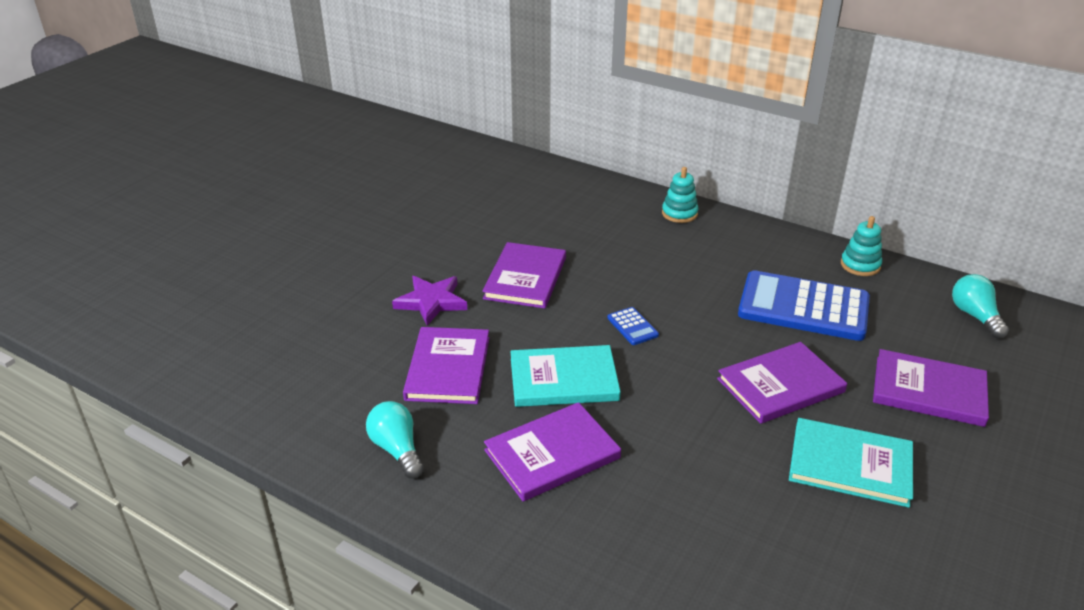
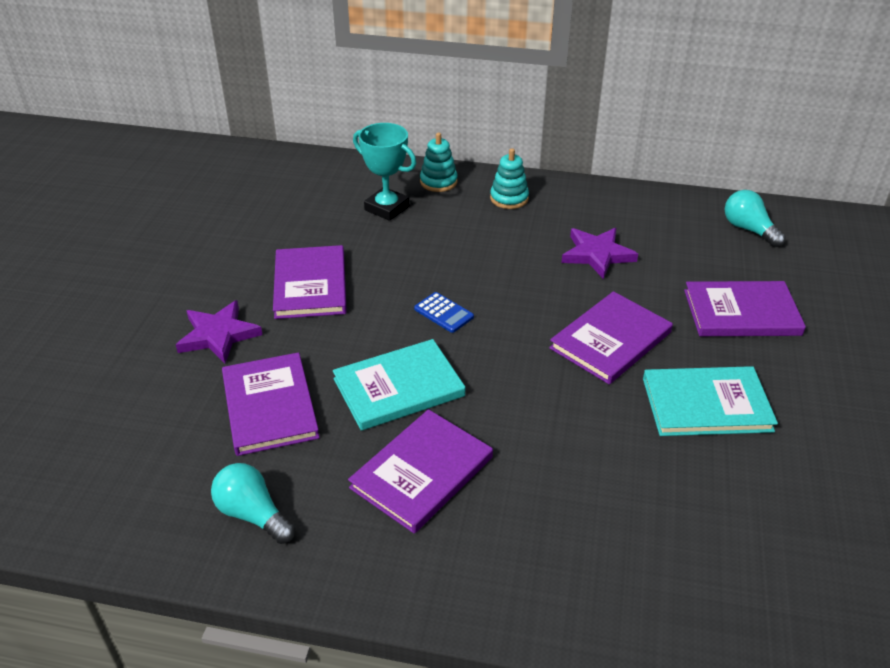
camera: 20 degrees left, 5 degrees up
(621, 227) = (387, 208): none -> turquoise trophy
(803, 307) = (597, 255): blue calculator -> purple star
(860, 265) = (629, 201): turquoise stacking toy -> turquoise stacking toy (509, 198)

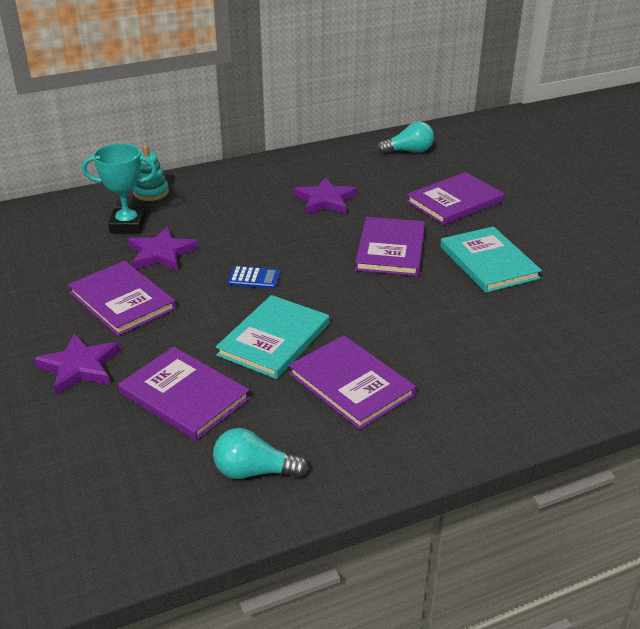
camera: 35 degrees left, 5 degrees down
(387, 250) = (161, 253): none -> purple star
(422, 473) = (351, 384): purple book -> purple book turned 45 degrees counterclockwise
(509, 198) = (221, 186): turquoise stacking toy -> none
(706, 404) = (488, 262): turquoise book -> turquoise book turned 75 degrees counterclockwise
(748, 229) = (408, 151): turquoise light bulb -> turquoise light bulb turned 150 degrees clockwise

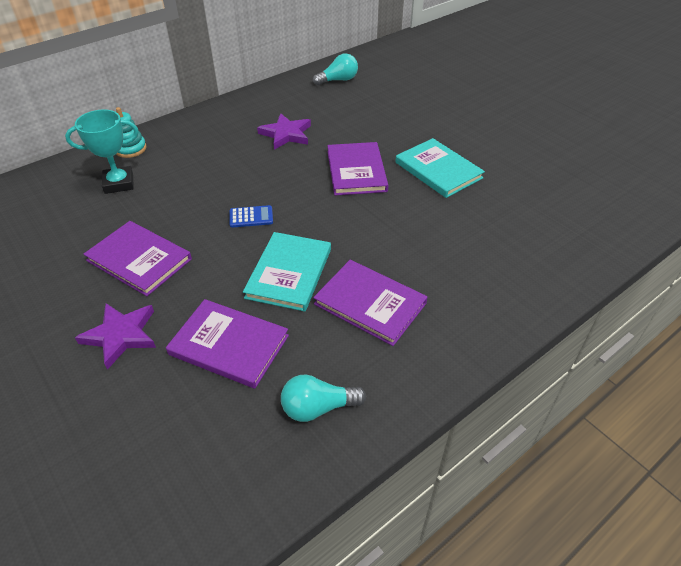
camera: 15 degrees left, 10 degrees up
(161, 253) = (160, 207): purple star -> none
(454, 202) = (391, 120): purple book -> none

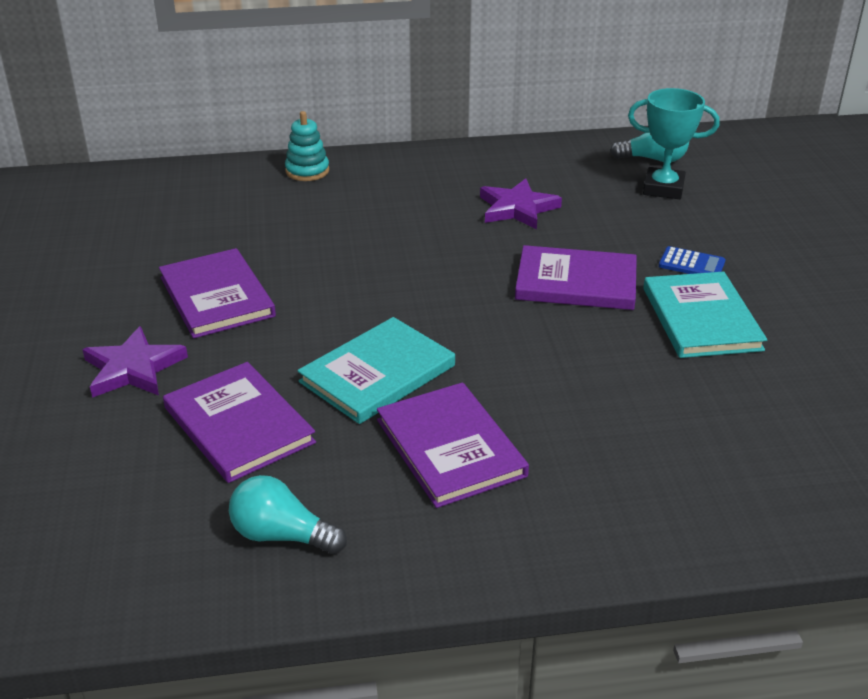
camera: 30 degrees right, 10 degrees down
(119, 183) = (262, 206): turquoise trophy -> turquoise trophy (663, 188)
(251, 217) = (386, 293): blue calculator -> blue calculator (691, 264)
(356, 171) = (576, 282): purple book -> purple book turned 75 degrees clockwise

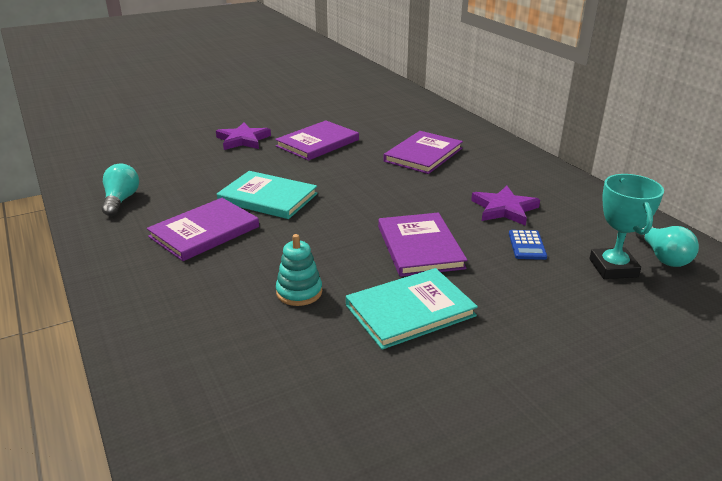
camera: 70 degrees right, 5 degrees down
(238, 425) = (206, 172): purple book -> purple book (423, 155)
(307, 171) = (476, 136): turquoise stacking toy -> turquoise stacking toy (299, 292)
(691, 264) = (494, 297): blue calculator -> blue calculator (527, 245)

